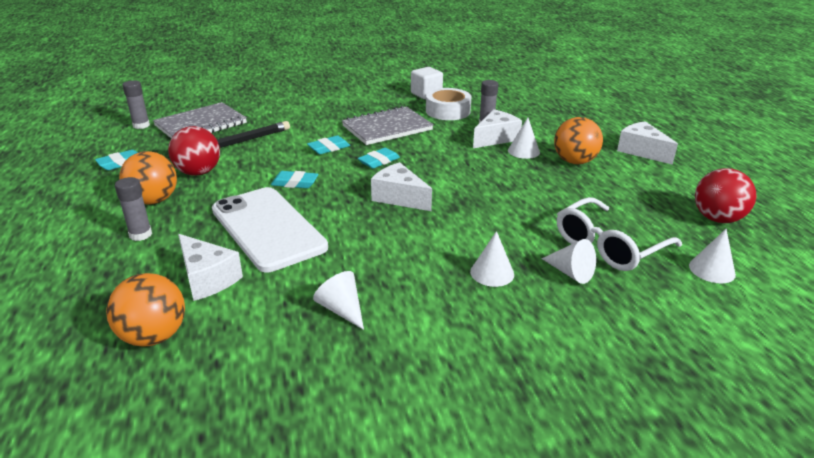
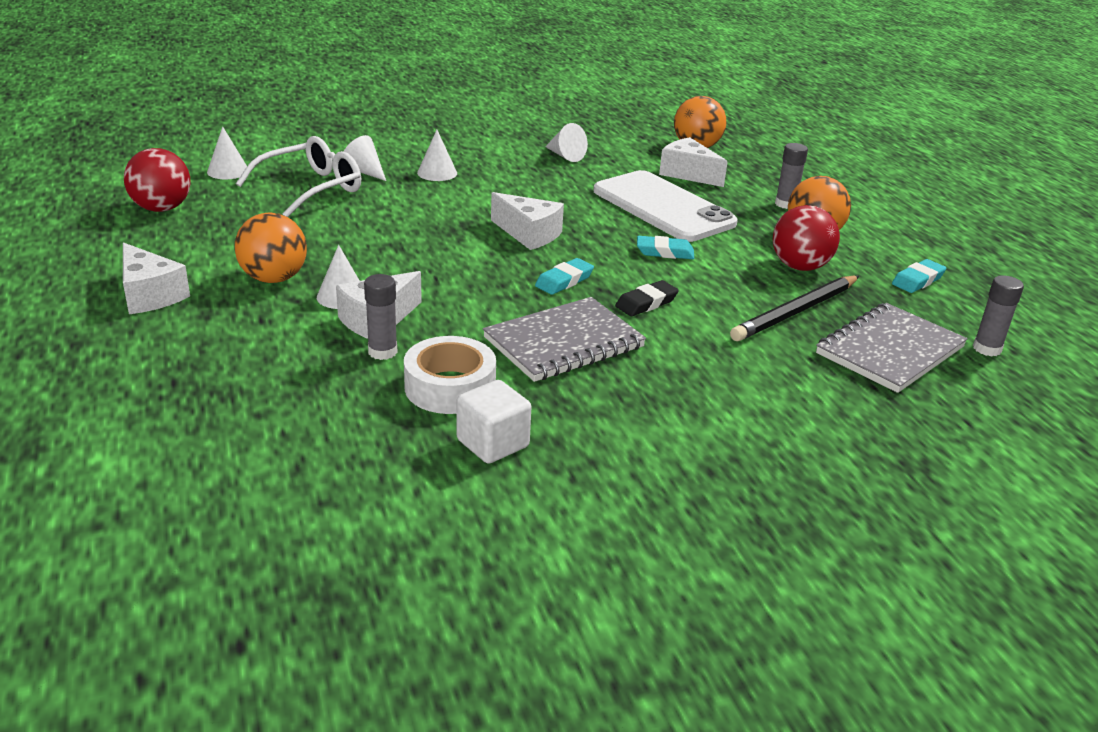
camera: 175 degrees right, 0 degrees up
(329, 148) = (646, 303): turquoise eraser -> black eraser

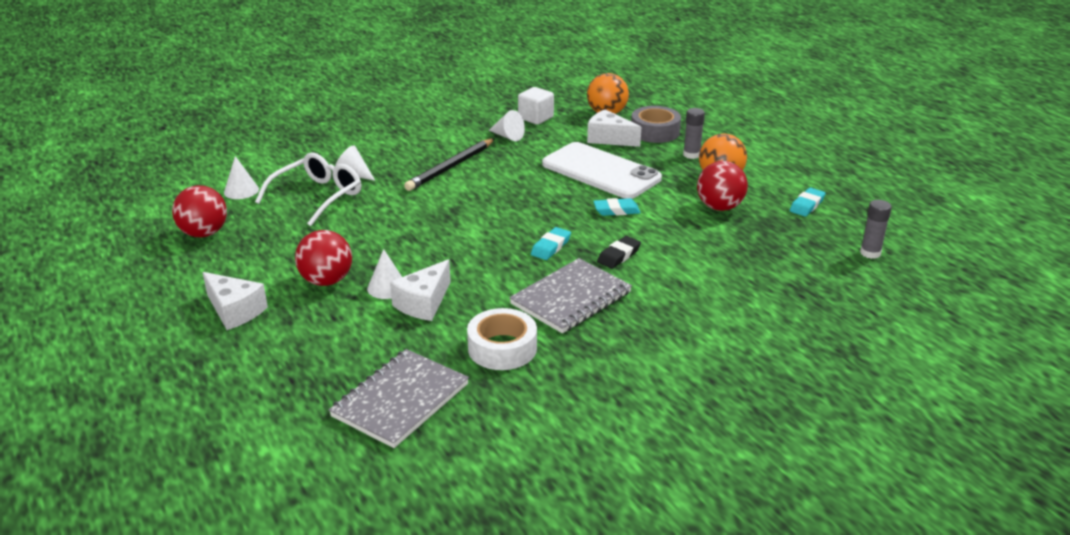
camera: 10 degrees left, 0 degrees up
(274, 278) = (326, 281): orange ball -> red ball
(382, 352) = (439, 328): grey glue stick -> none
(437, 173) = (413, 167): white cone -> none
(493, 443) = (552, 386): white cube -> white cube (536, 118)
(529, 234) = (508, 211): white cheese -> none
(749, 174) = (655, 132): none -> grey tape
(795, 312) = (729, 245): black pencil -> black pencil (451, 167)
(890, 351) = (804, 266): grey notebook -> grey notebook (400, 400)

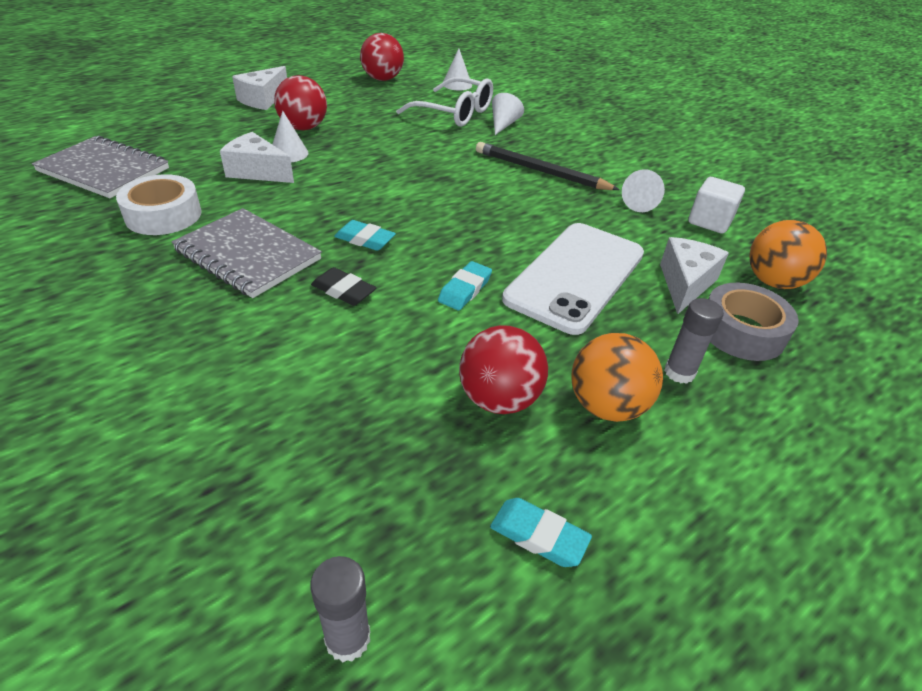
camera: 80 degrees right, 10 degrees up
(616, 210) = (465, 289): turquoise eraser -> turquoise eraser turned 45 degrees clockwise

